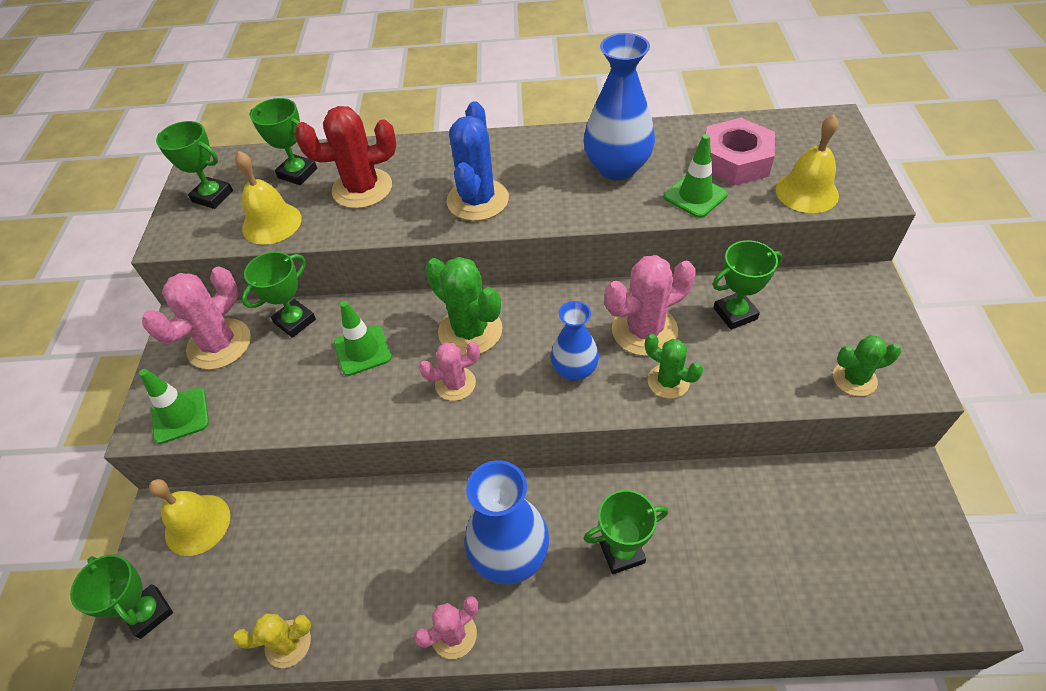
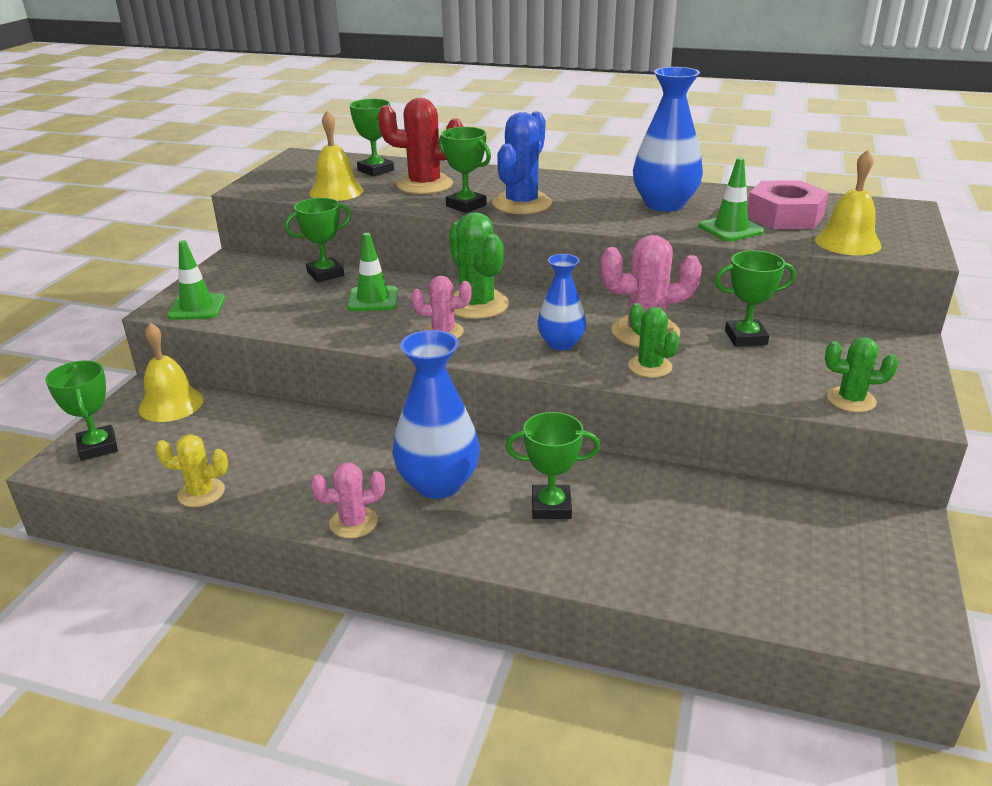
camera: 15 degrees right, 20 degrees down
(213, 196) = (298, 172): green trophy -> green trophy (466, 205)
(219, 344) = (254, 276): pink cactus -> none

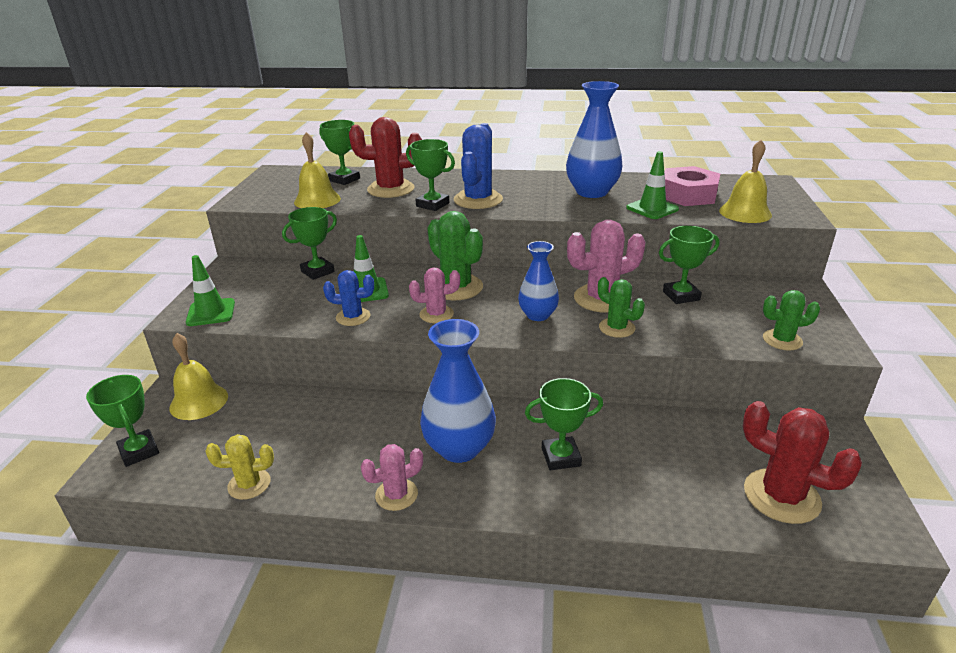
camera: 10 degrees left, 0 degrees up
(348, 326) = (353, 317): none -> blue cactus
(801, 580) = (781, 496): none -> red cactus

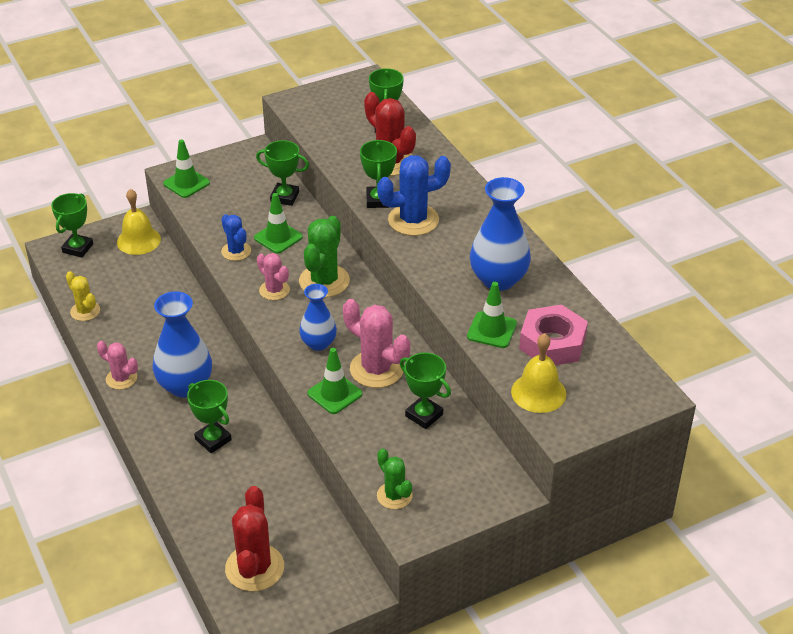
camera: 55 degrees right, 10 degrees up
(317, 200) = (330, 136): yellow bell -> none
(616, 328) = (334, 394): green cactus -> green traffic cone

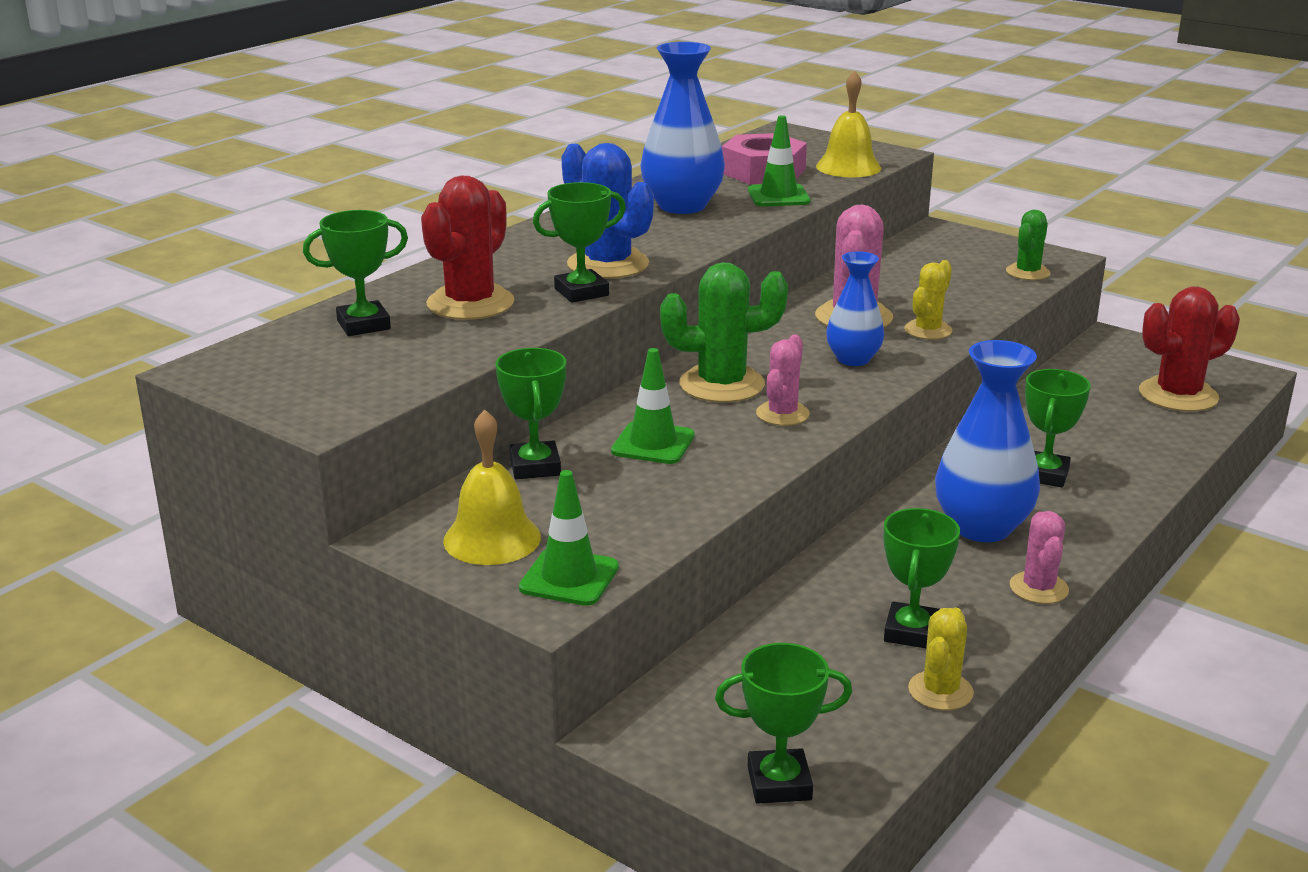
camera: 115 degrees left, 15 degrees down
(138, 240) = (686, 708): yellow bell -> yellow bell (492, 538)
(236, 251) = (724, 468): blue cactus -> none
(334, 394) = (928, 330): green traffic cone -> yellow cactus
(424, 415) = (893, 281): green trophy -> green trophy (911, 632)

